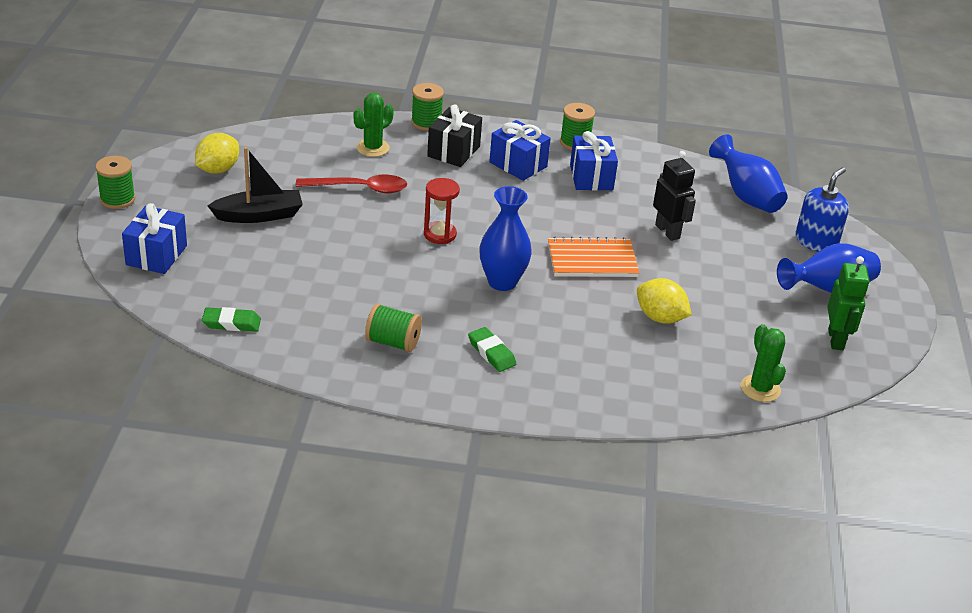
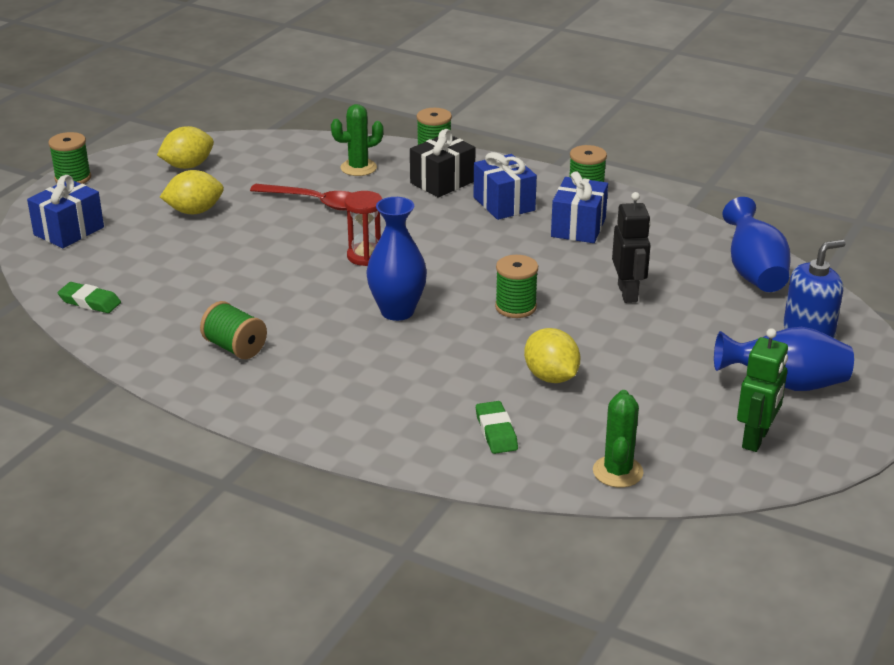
camera: 25 degrees right, 5 degrees down
(259, 215) = (194, 211): black boat -> yellow lemon
(491, 353) = (331, 376): green eraser -> green eraser (496, 431)
(592, 260) = (515, 307): orange notebook -> green spool

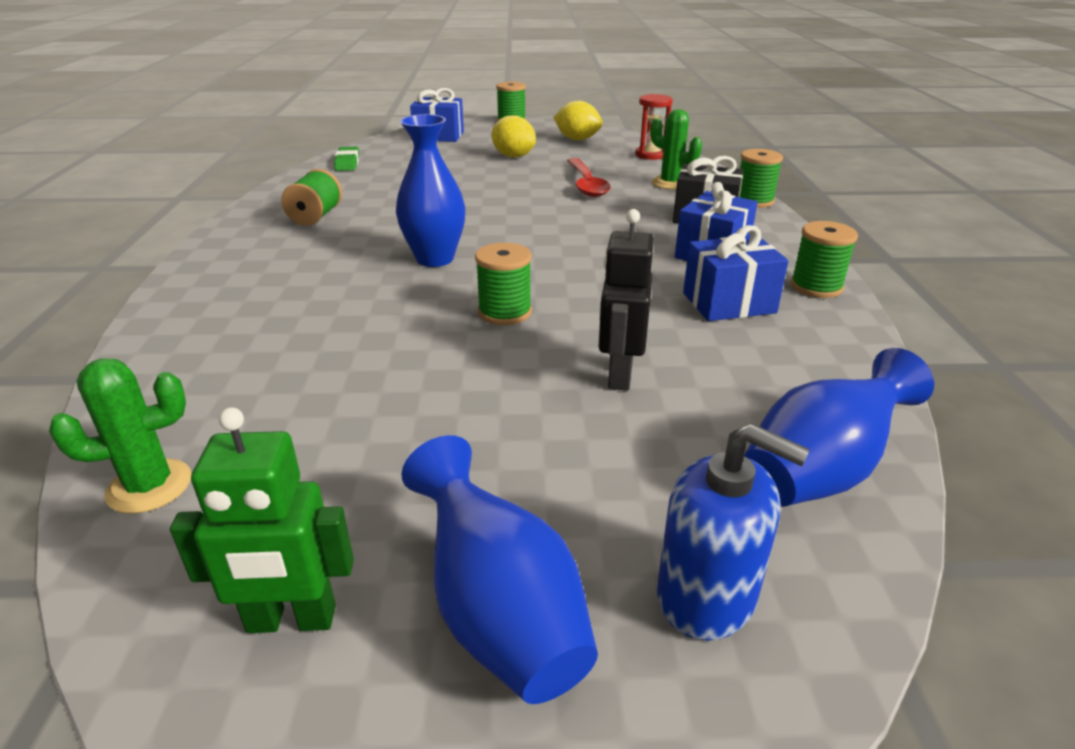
camera: 60 degrees right, 0 degrees up
(365, 256) = (520, 222): red hourglass -> red hourglass (650, 155)
(496, 431) = (223, 369): green eraser -> none
(551, 377) = (366, 373): yellow lemon -> none
(628, 293) = (619, 375): black robot -> black robot turned 135 degrees clockwise

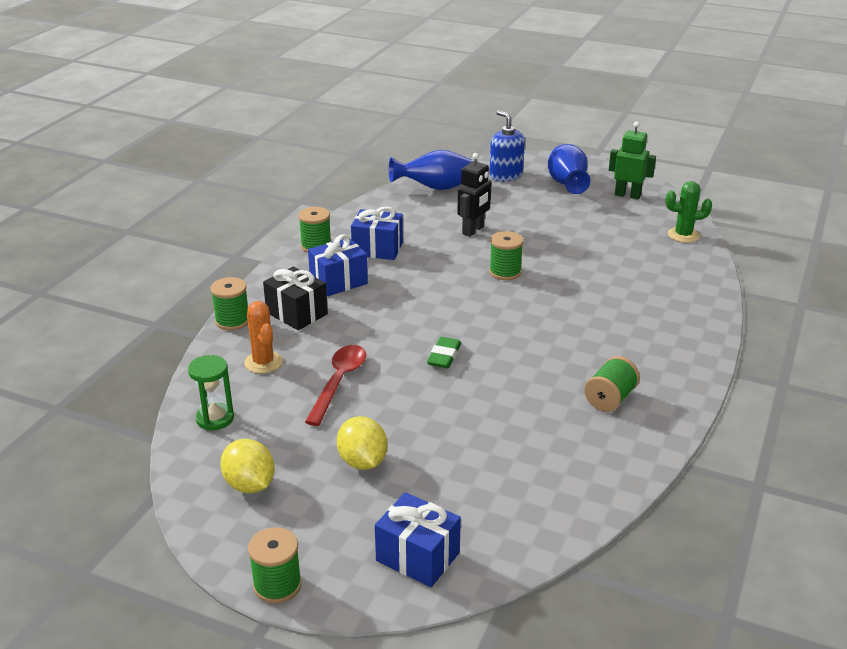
camera: 155 degrees left, 0 degrees up
(347, 163) = (564, 505): green eraser -> green eraser (444, 356)
(435, 259) = (526, 322): blue vase -> none
(650, 155) = (215, 418): red hourglass -> green hourglass
(670, 183) = (263, 362): green cactus -> orange cactus

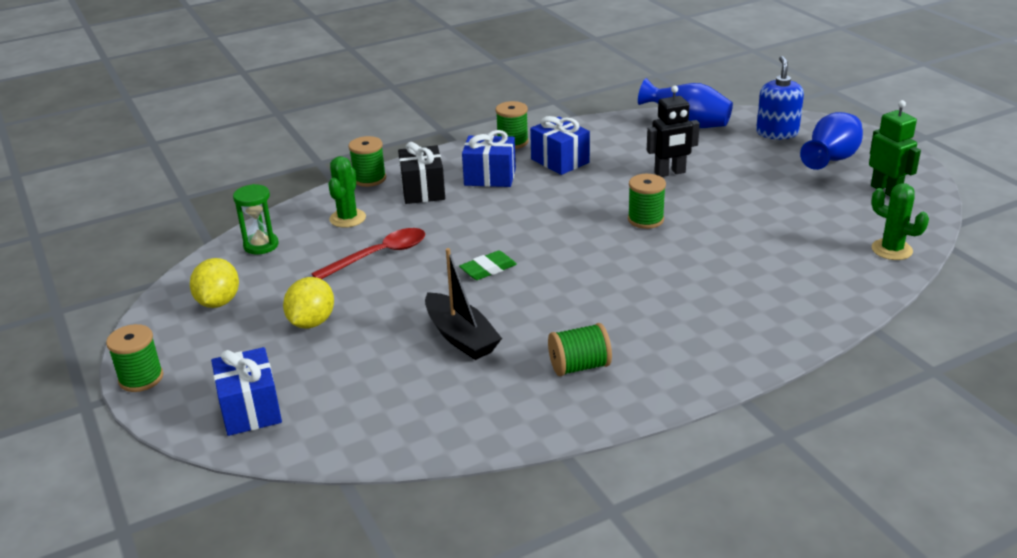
camera: 40 degrees right, 0 degrees up
(263, 362) = (347, 218): orange cactus -> green cactus
(498, 417) = (460, 337): none -> black boat

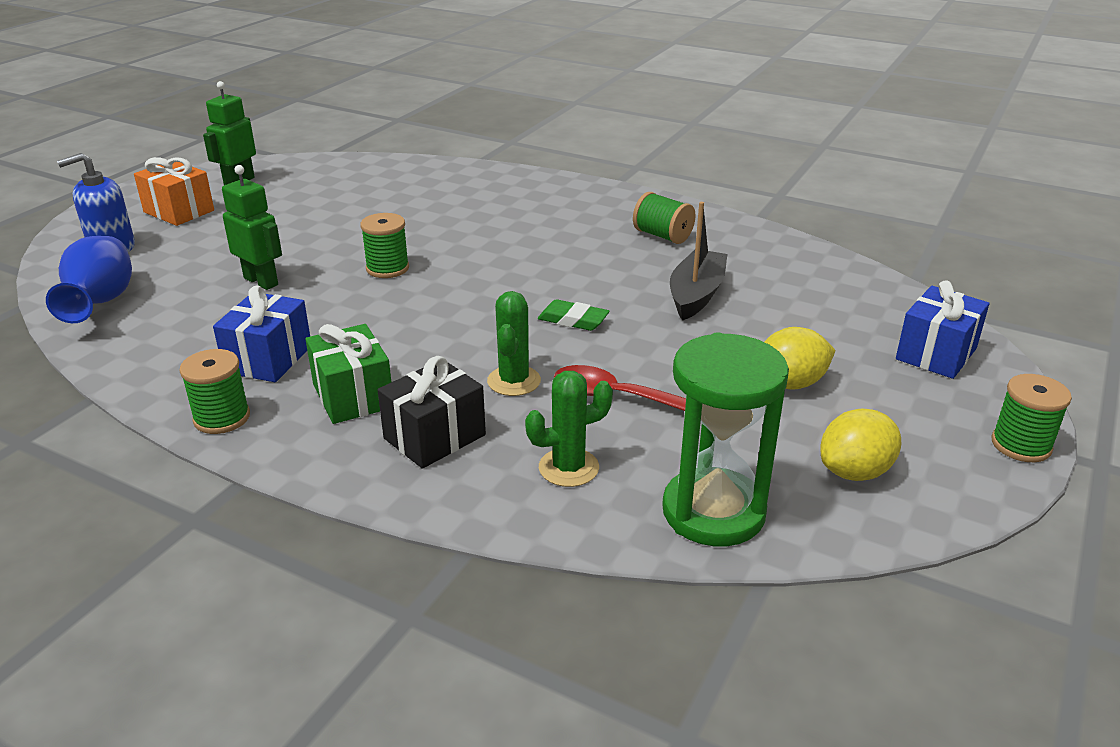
camera: 125 degrees left, 0 degrees up
(261, 245) = (713, 512): green hourglass -> green hourglass, size x1.74
(369, 179) = (437, 506): green spool -> none
(490, 177) = (353, 396): blue gift -> green gift
(670, 173) = (261, 281): black robot -> green robot
(831, 160) = (179, 211): blue vase -> orange gift
(891, 250) = (355, 167): green cactus -> green cactus (514, 381)

